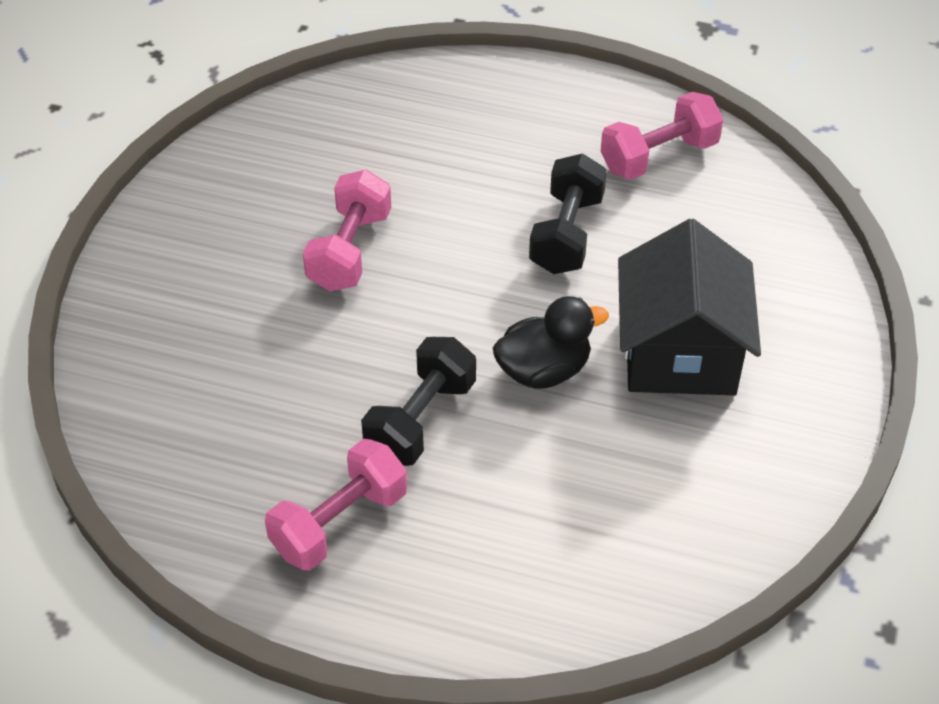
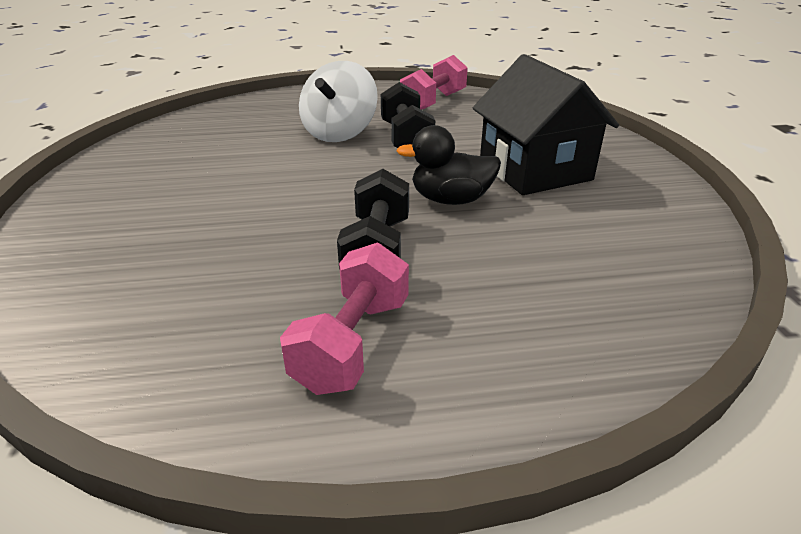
camera: 25 degrees left, 15 degrees down
(349, 250) = (251, 176): pink dumbbell -> none
(491, 193) = (339, 133): none -> white spinning top
(544, 370) = (451, 200): black duck -> black duck turned 135 degrees counterclockwise

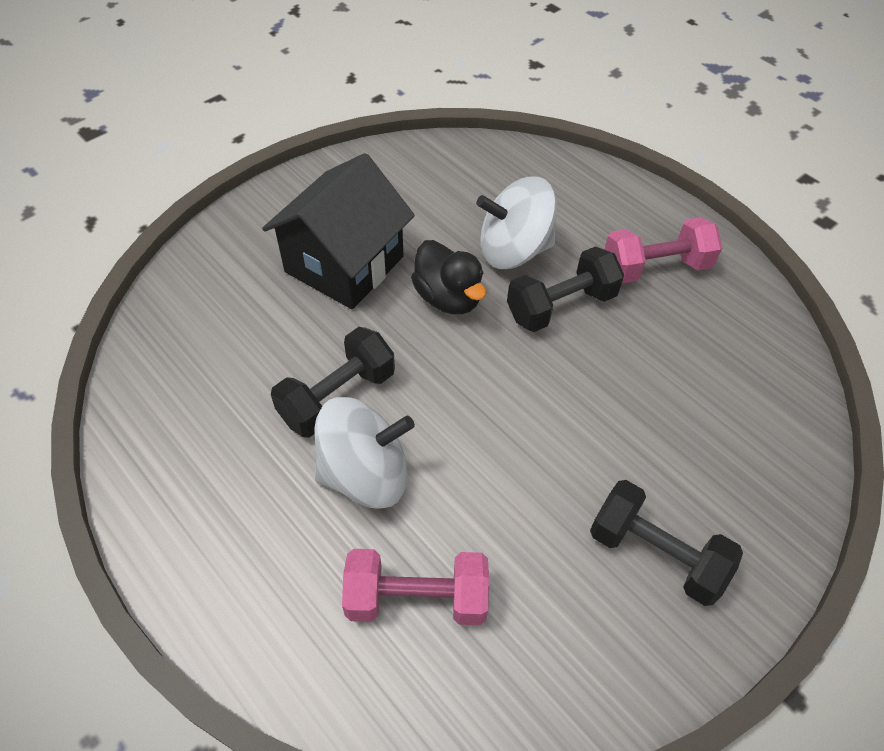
camera: 125 degrees left, 20 degrees up
(134, 195) = (656, 554): none -> black dumbbell
(433, 102) = (189, 431): pink dumbbell -> pink dumbbell (416, 598)
(478, 254) = (514, 250): none -> white spinning top

